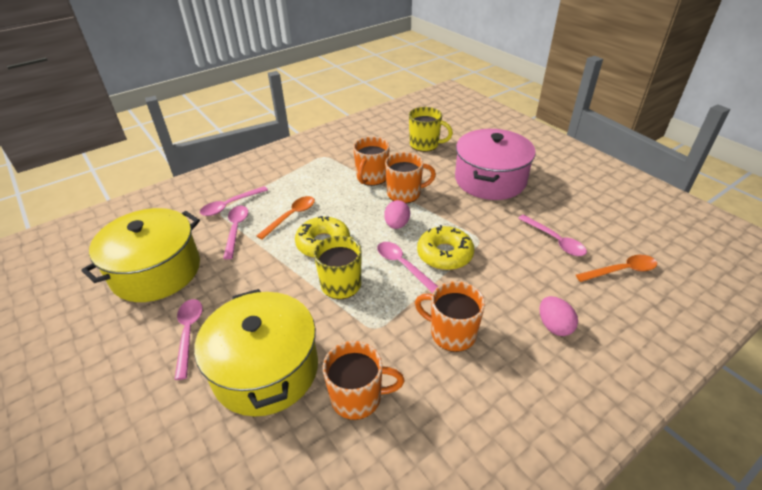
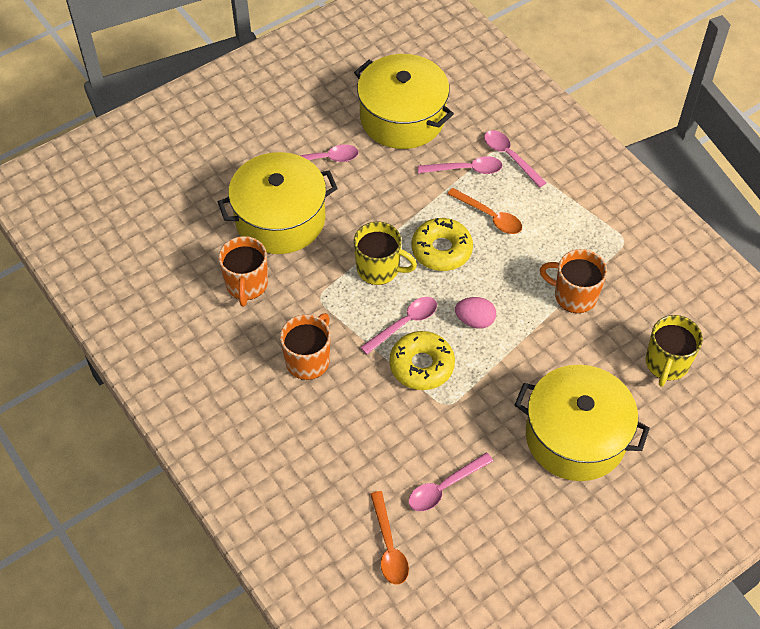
camera: 90 degrees right, 15 degrees up
(405, 194) = (538, 332): orange mug -> none
(490, 180) = (575, 436): pink pot -> yellow pot
(554, 326) = (311, 452): pink egg -> none

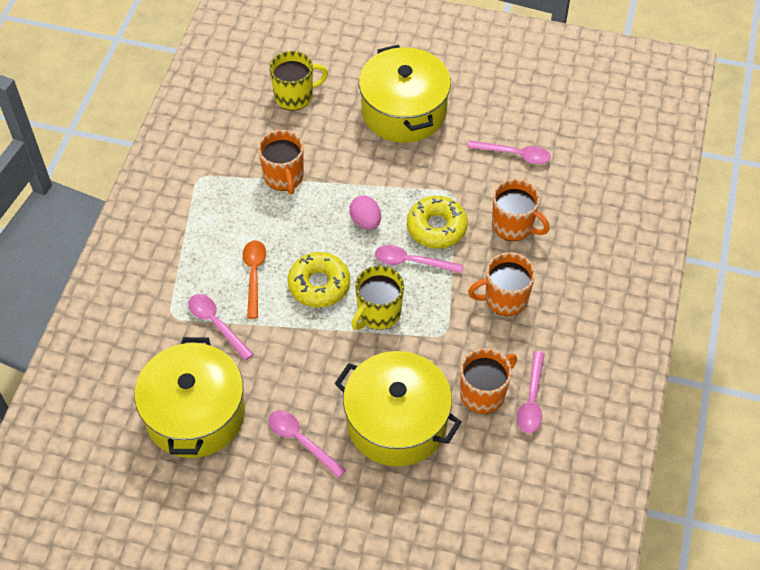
camera: 130 degrees left, 0 degrees up
(369, 423) = (513, 226): none -> orange mug
(379, 269) = (378, 313): yellow mug -> yellow mug turned 120 degrees counterclockwise
(389, 546) = (585, 156): orange spoon -> none
(510, 157) = (173, 302): pink spoon -> pink spoon (531, 400)

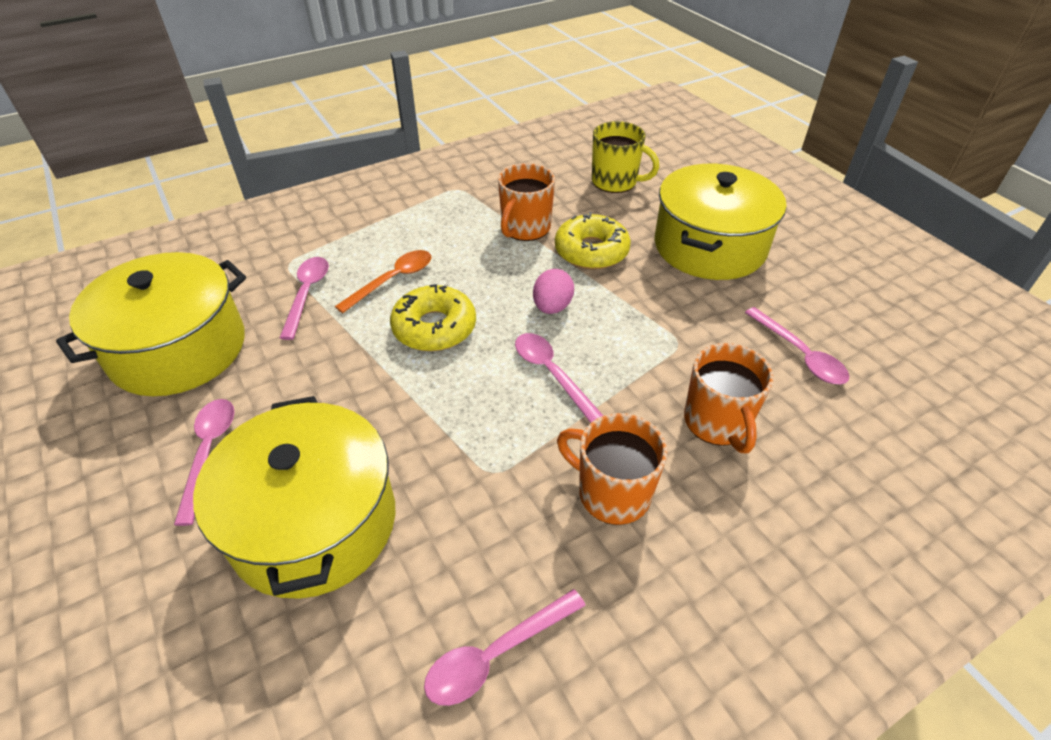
camera: 45 degrees right, 10 degrees down
(378, 313) = (452, 394): yellow mug -> none
(436, 227) = (620, 361): yellow donut -> yellow donut (591, 251)
(484, 393) = (448, 584): orange mug -> none

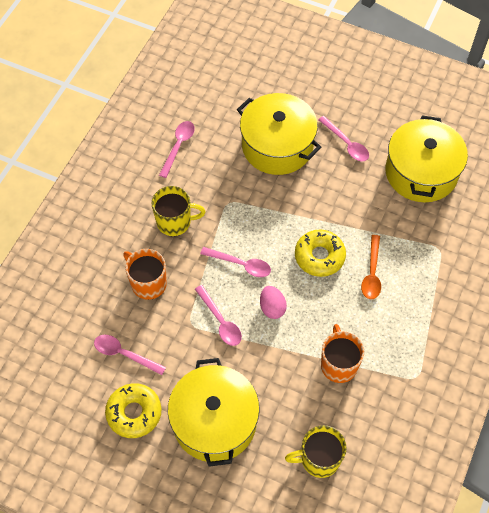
camera: 145 degrees right, 15 degrees up
(307, 294) = (404, 236): pink spoon -> pink spoon (220, 321)
(591, 251) = (283, 369): yellow donut -> yellow donut (134, 413)
(611, 493) = (175, 222): orange mug -> yellow mug

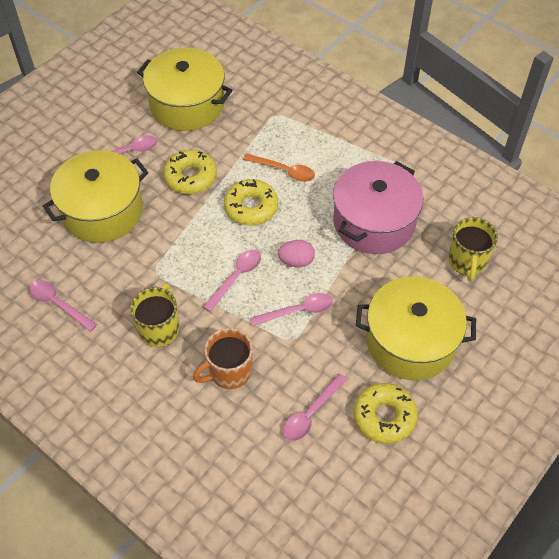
camera: 75 degrees left, 5 degrees down
(336, 200) = (190, 177): none -> yellow donut
(338, 364) = (374, 221): orange mug -> pink pot

